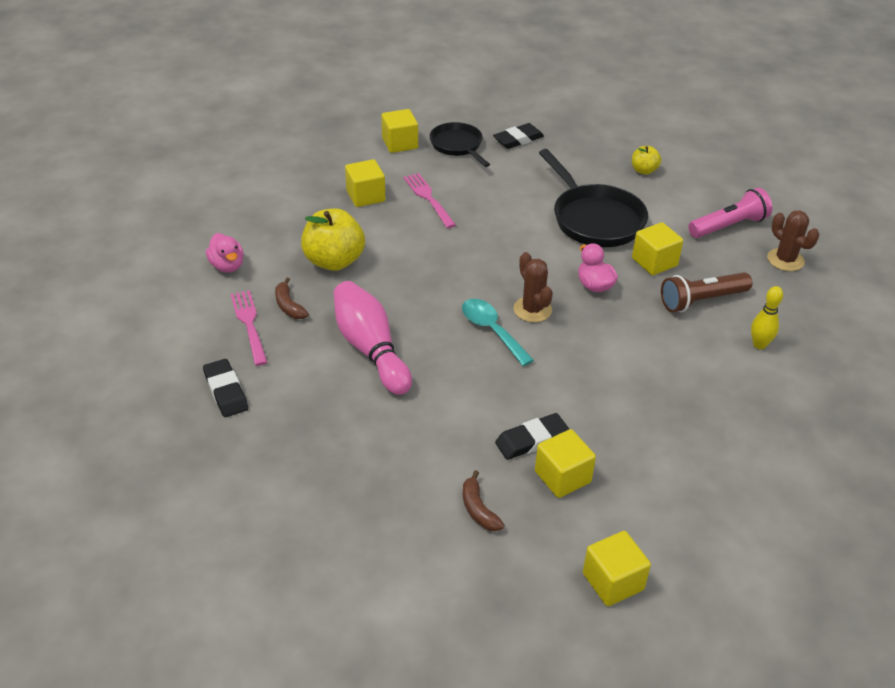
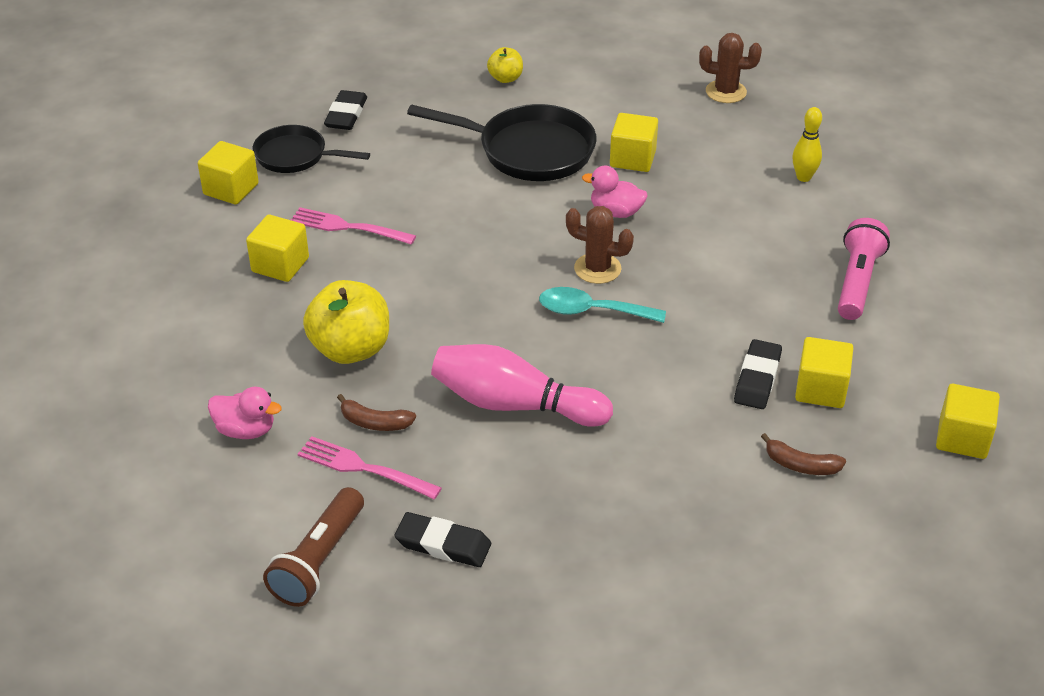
camera: 45 degrees left, 0 degrees up
(701, 301) = (714, 169): brown flashlight -> brown flashlight (319, 560)
(729, 226) = (644, 88): pink flashlight -> pink flashlight (857, 282)

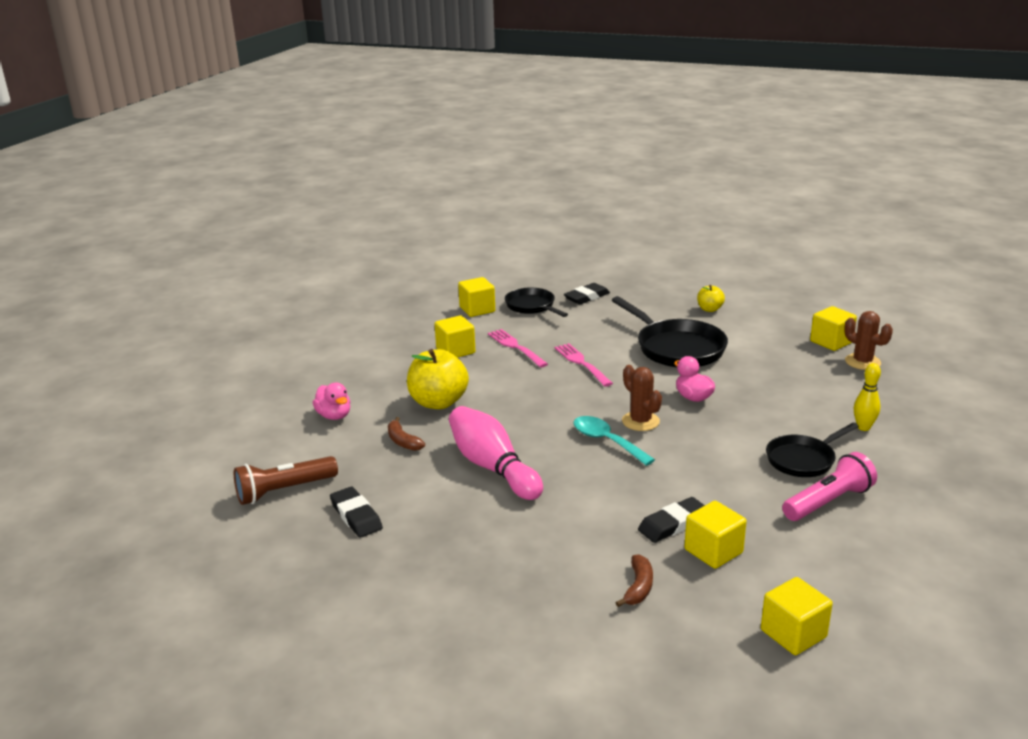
camera: 40 degrees right, 15 degrees down
(364, 468) = (367, 460): pink fork -> pink fork (582, 363)
(632, 159) = (743, 375): yellow cube -> yellow cube (831, 342)
(791, 243) = (803, 459): none -> black pan
(801, 465) = (638, 587): brown banana -> brown banana turned 135 degrees counterclockwise

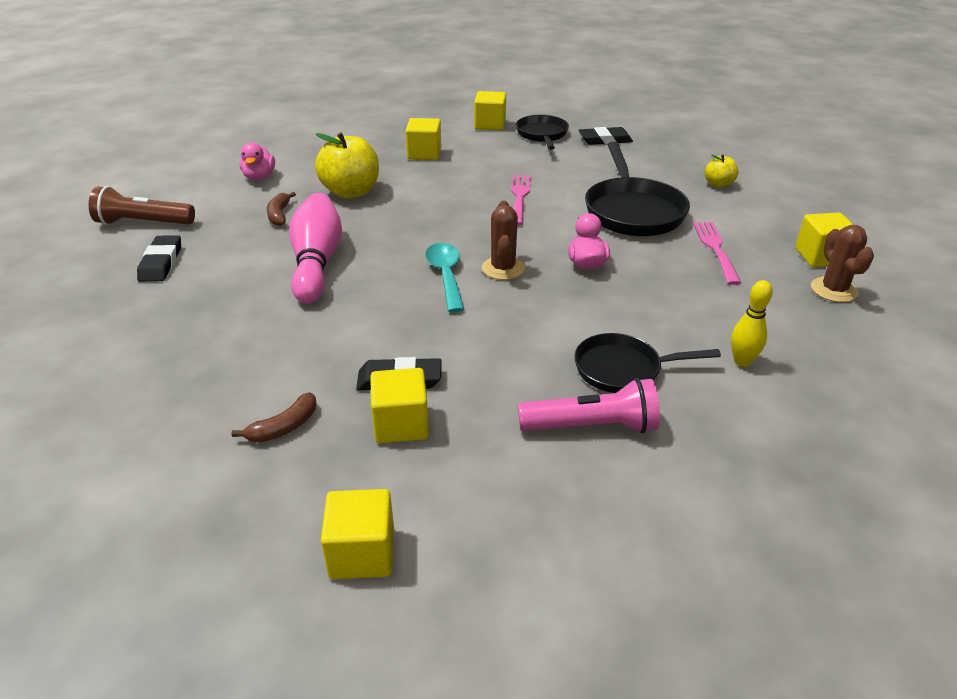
camera: 30 degrees right, 10 degrees up
(516, 347) = (479, 165): pink fork -> pink fork (715, 249)

